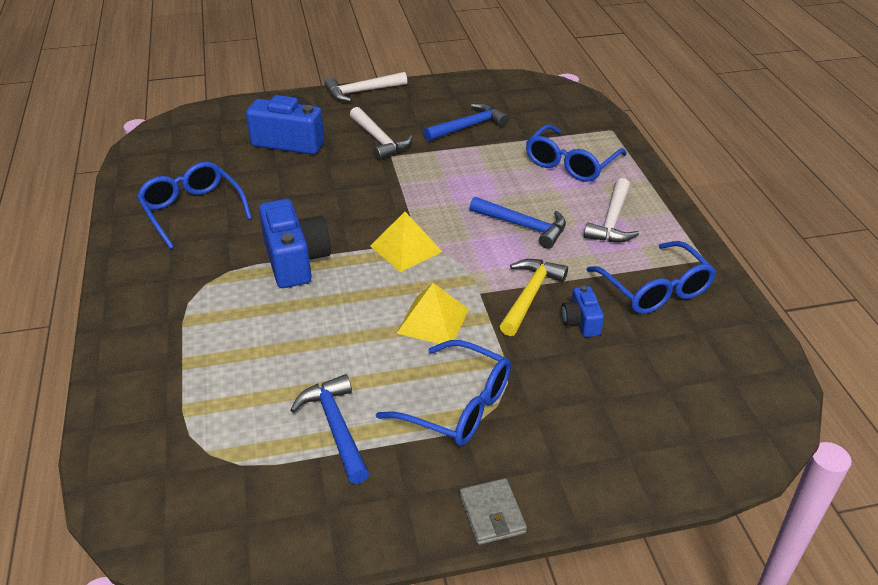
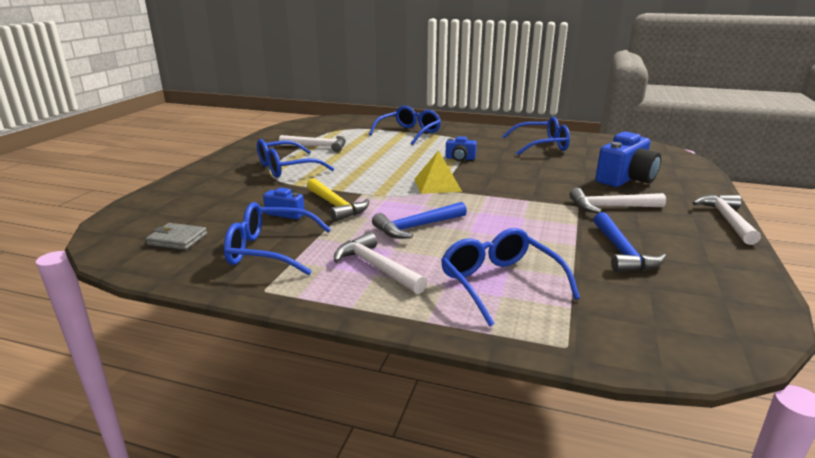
camera: 120 degrees right, 15 degrees down
(190, 353) = (409, 133): none -> blue glasses
(295, 260) = (460, 158): blue camera -> blue camera, size x0.52
(336, 427) = (318, 147): blue hammer -> white hammer
(433, 321) = (356, 176): yellow pyramid -> none
(492, 514) = (219, 160): grey wallet -> grey wallet (177, 239)

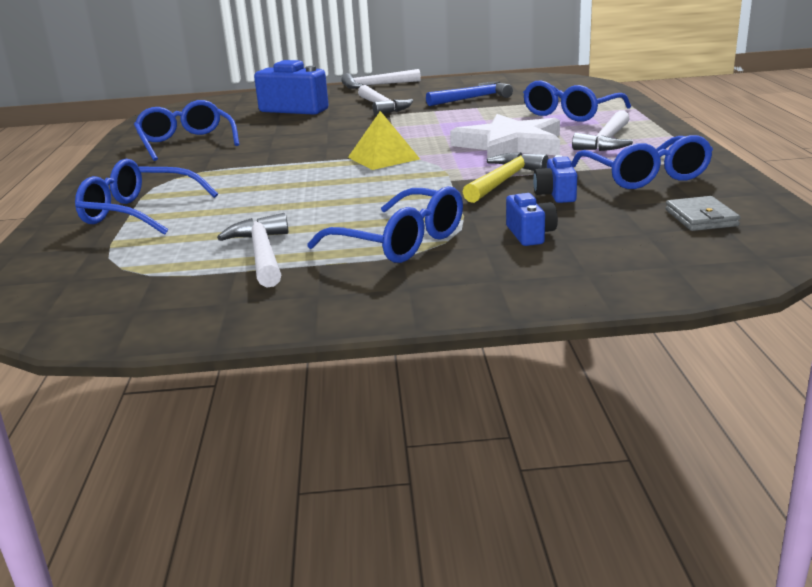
camera: 110 degrees left, 0 degrees up
(417, 227) = (510, 145): blue hammer -> white star
(460, 158) = (270, 165): blue camera -> blue camera (530, 234)

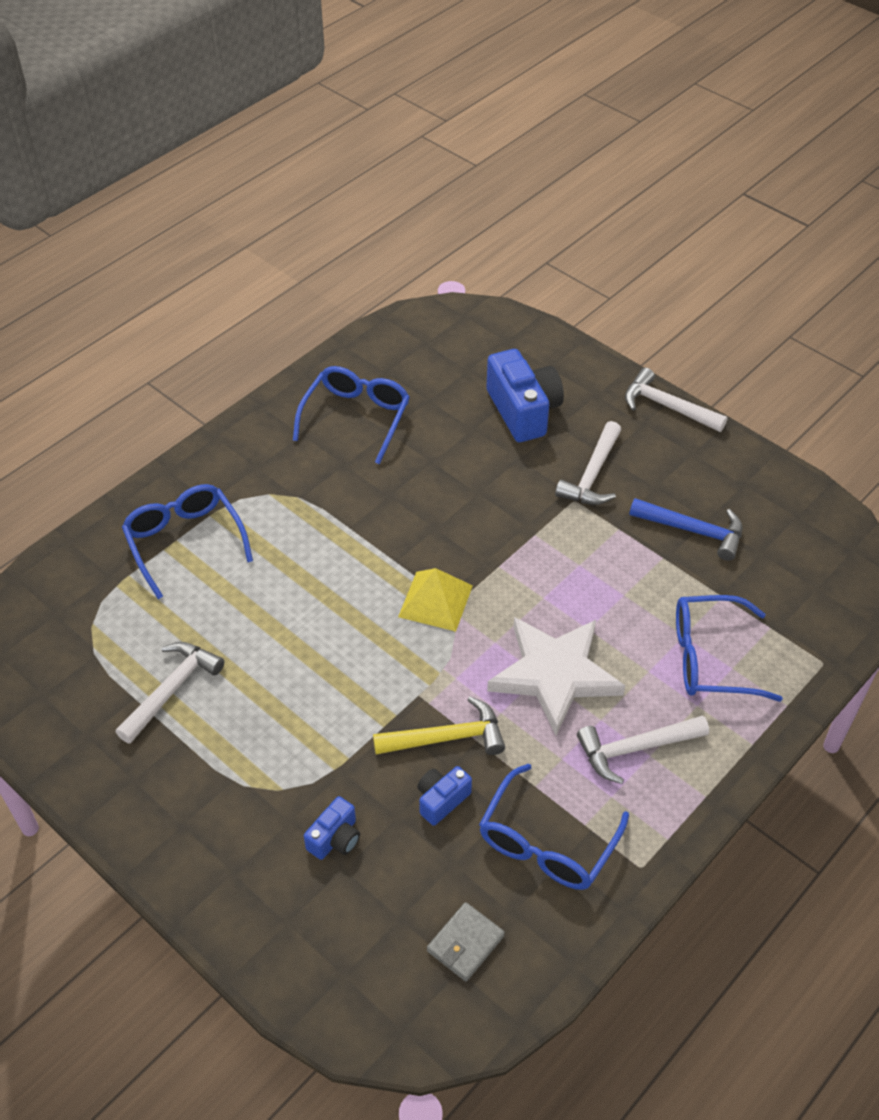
camera: 45 degrees right, 25 degrees up
(401, 242) = (255, 761): blue glasses -> none

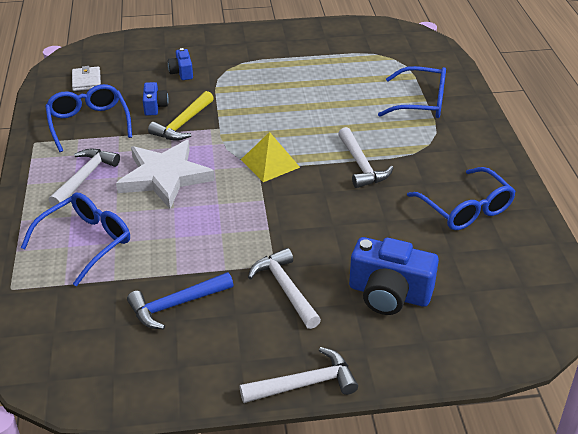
camera: 130 degrees right, 10 degrees down
(172, 689) = (322, 64): white hammer -> white hammer (361, 165)
(465, 943) = (86, 81): grey wallet -> white wallet

